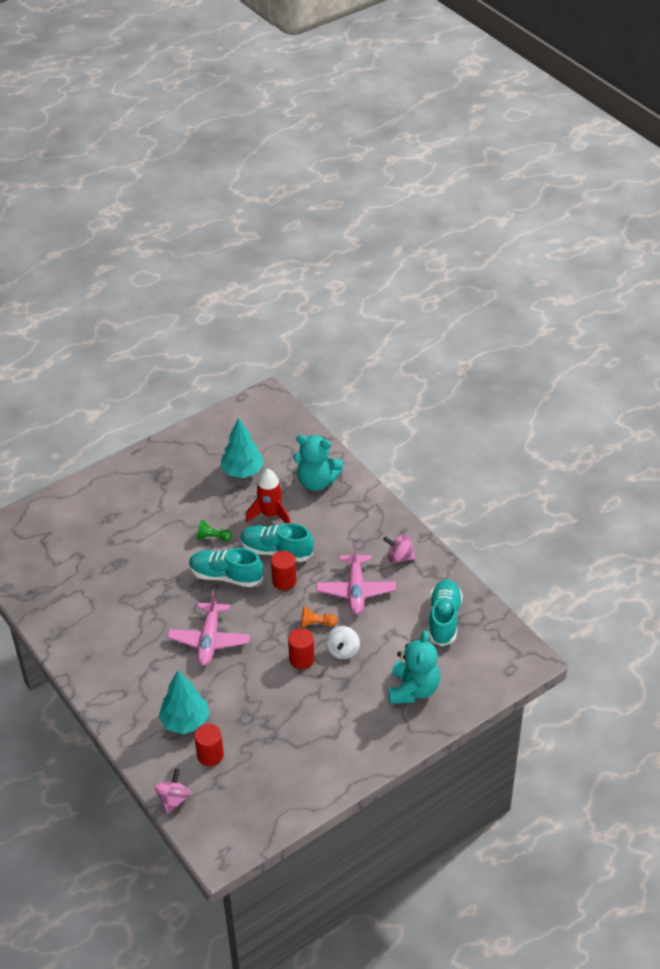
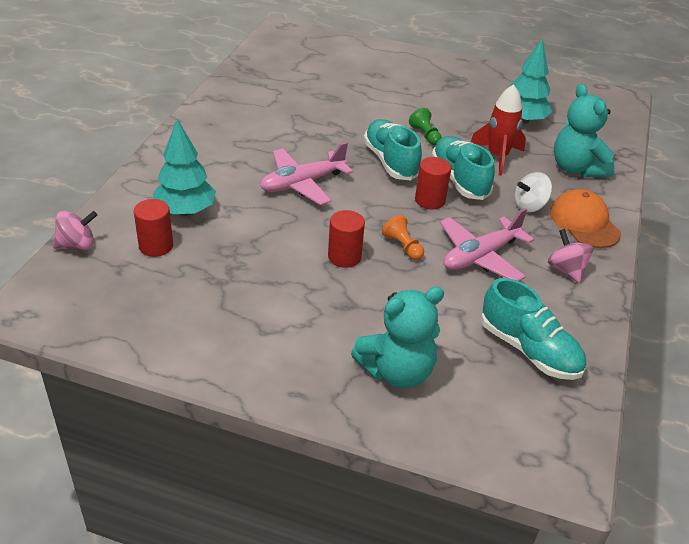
camera: 50 degrees right, 5 degrees down
(343, 650) = (389, 283): white spinning top -> white spinning top (529, 206)
(368, 517) = (584, 223): none -> orange cap
(444, 619) = (529, 350): turquoise shoe -> turquoise shoe turned 75 degrees clockwise

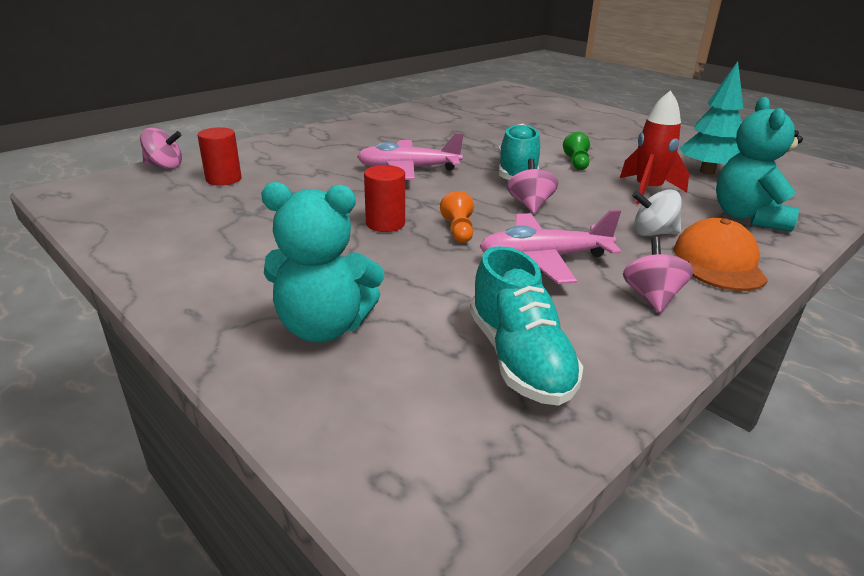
camera: 30 degrees right, 10 degrees down
(185, 211) = (279, 165): turquoise tree -> none
(430, 200) = (530, 205): red cylinder -> pink spinning top
(459, 179) = (583, 197): turquoise shoe -> none

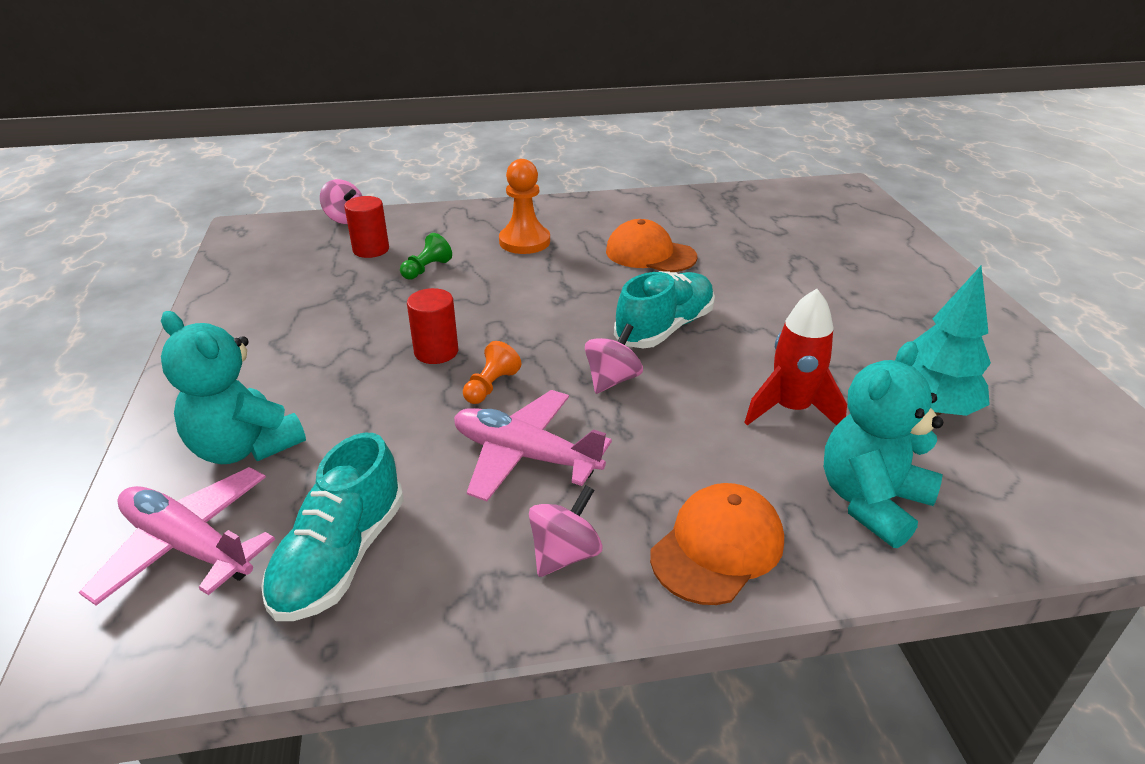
camera: 35 degrees right, 5 degrees up
(346, 149) = (524, 242): none -> orange pawn
(408, 169) = (550, 287): pink plane -> pink plane (188, 546)
(446, 139) = (650, 254): none -> orange cap
(576, 162) = (760, 336): green pawn -> green pawn (426, 269)
(653, 233) = (698, 473): white spinning top -> none

